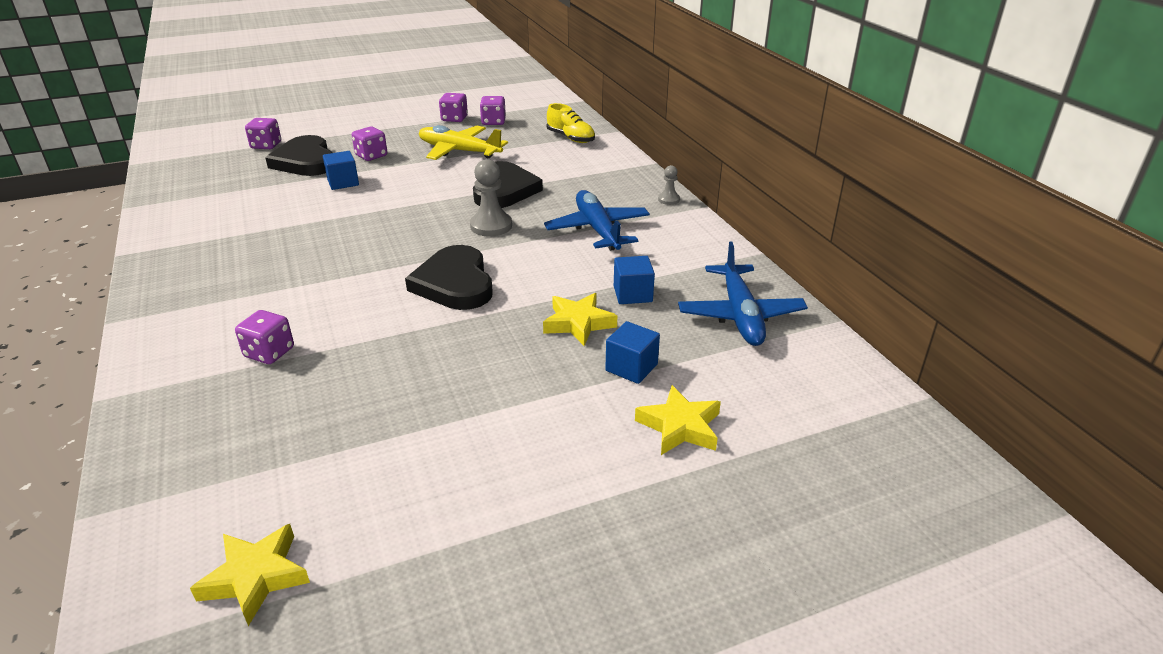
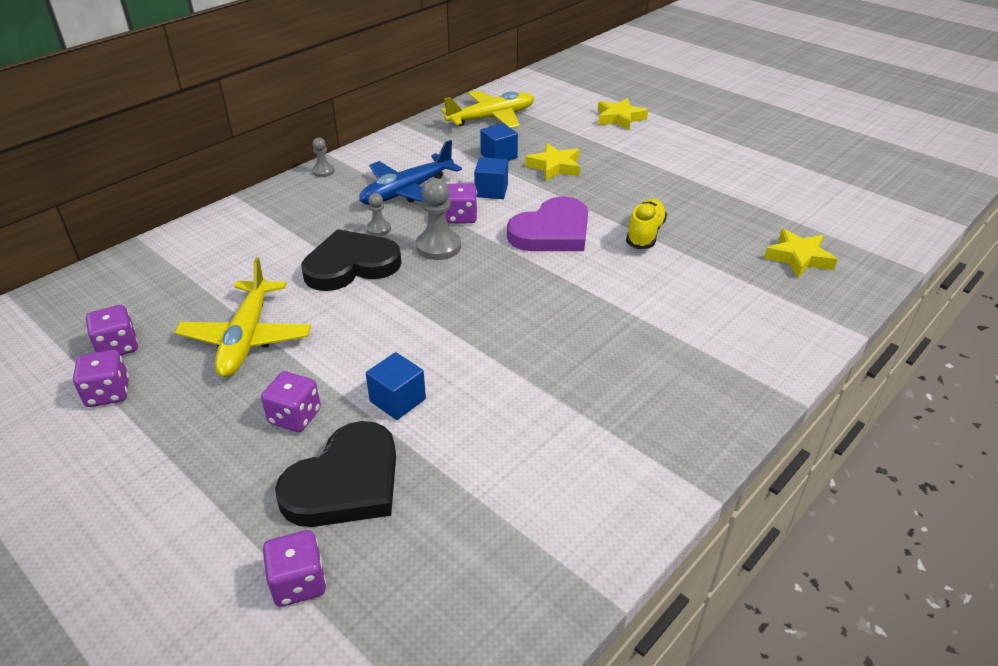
camera: 115 degrees left, 5 degrees up
(255, 577) = (857, 196): yellow star -> yellow star (798, 258)
(269, 352) = (725, 280): purple dice -> purple dice (461, 217)
(454, 283) = (552, 232): black heart -> purple heart
(544, 207) = (379, 229): none -> grey pawn
(570, 138) = (171, 263): yellow shoe -> yellow shoe (645, 234)
(631, 367) = (583, 140): blue cube -> blue cube (491, 191)
(740, 314) = (491, 118): blue plane -> yellow plane

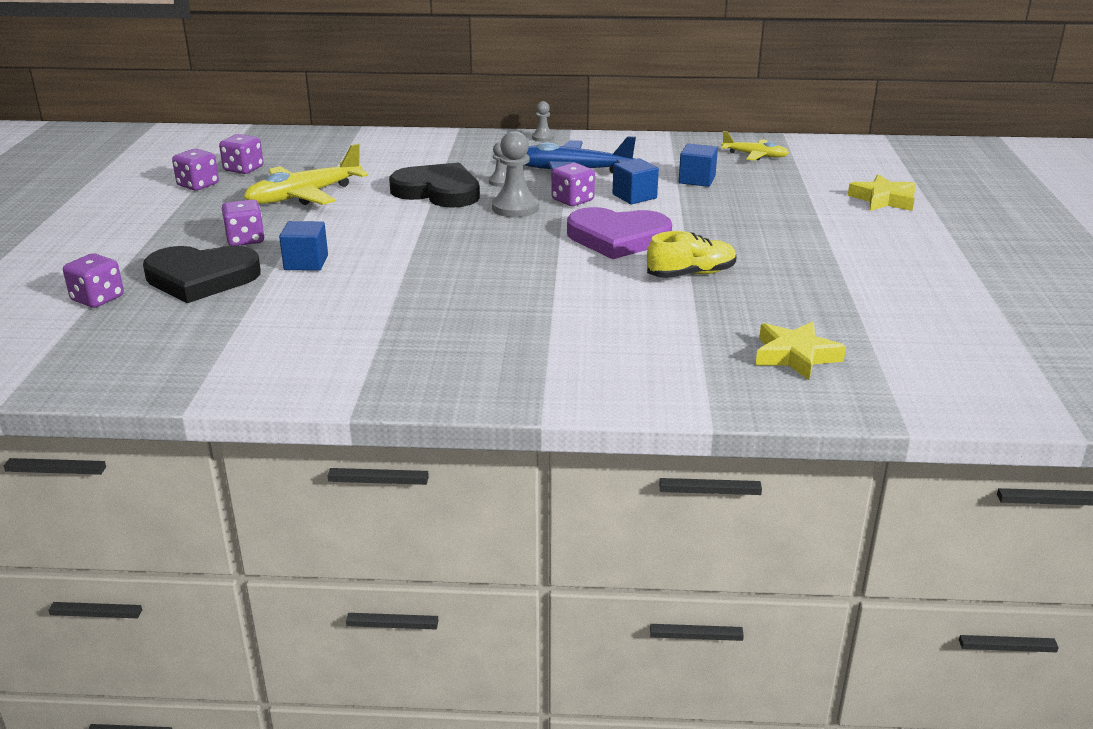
camera: 50 degrees right, 10 degrees down
(491, 118) = (754, 155): yellow plane -> yellow plane, size x0.58
(554, 167) = (727, 204): yellow star -> none

